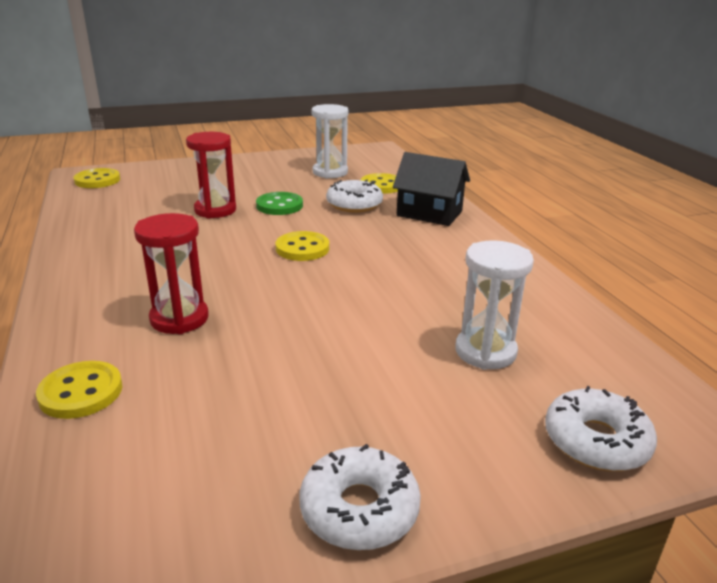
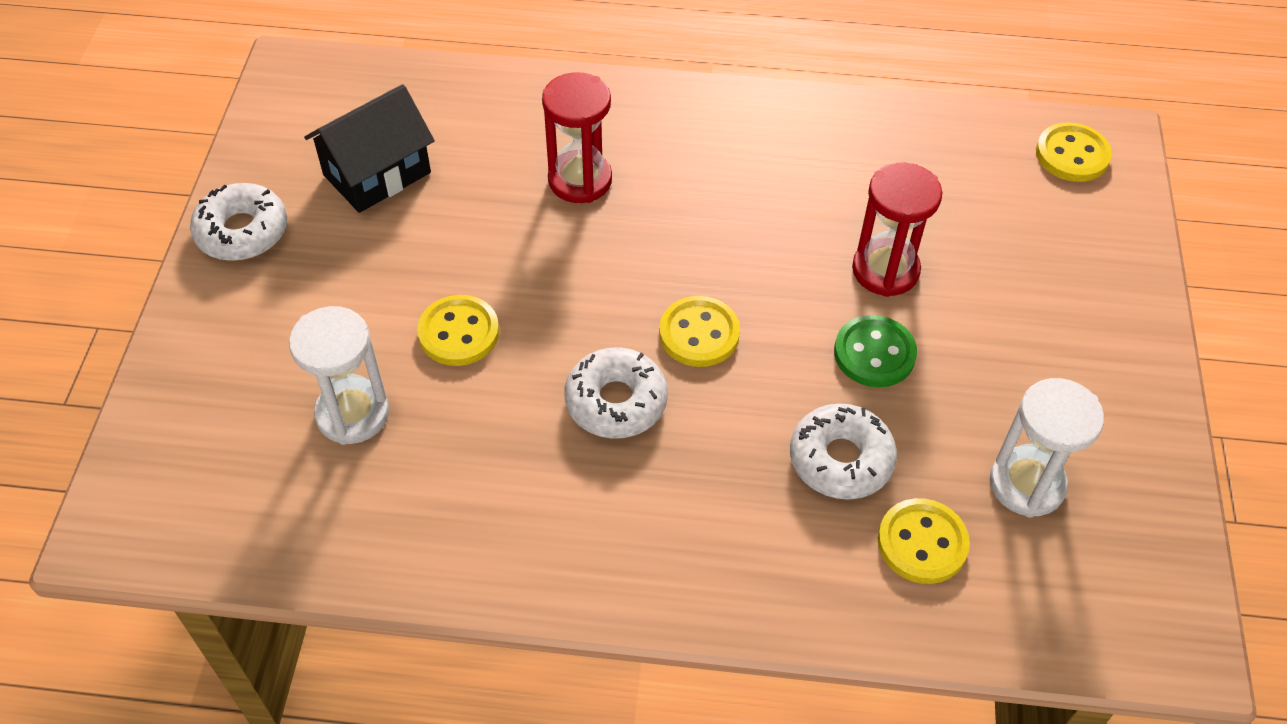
camera: 115 degrees right, 25 degrees up
(81, 392) = (494, 102): yellow button -> yellow button (459, 333)
(429, 213) = (754, 556): black house -> black house (377, 174)
(596, 441) = (178, 423): white donut -> white donut (616, 401)

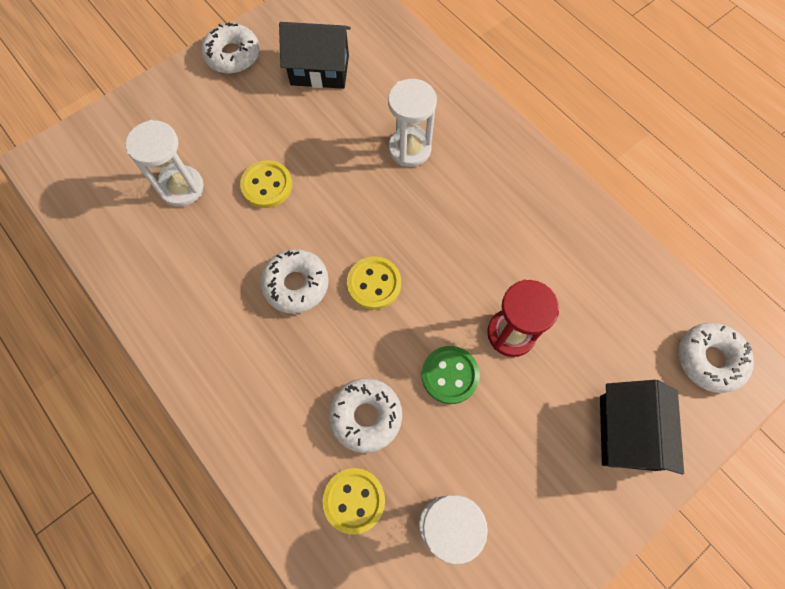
camera: 45 degrees right, 15 degrees up
(580, 180) = (409, 149): red hourglass -> white hourglass
(1072, 155) = (709, 359): yellow button -> white donut
(1079, 269) = (627, 432): none -> black house

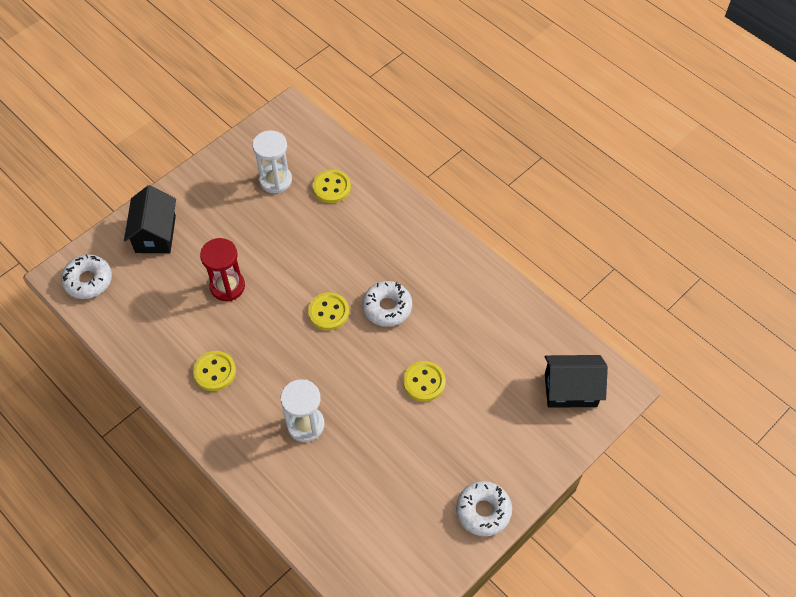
camera: 175 degrees right, 10 degrees down
(182, 188) = (494, 374): white hourglass -> none
(319, 70) = (395, 500): black house -> black house (570, 389)
(366, 416) = (328, 230): white donut -> none
(450, 375) = (272, 257): green button -> none
(518, 217) = (215, 372): none -> yellow button

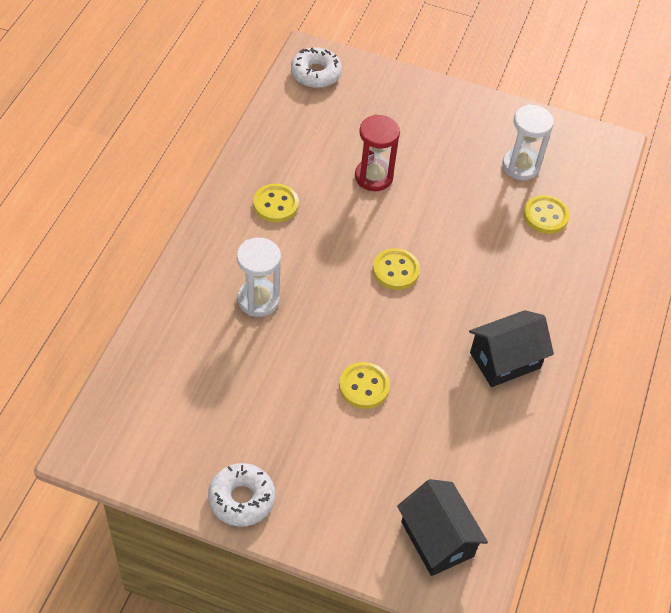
camera: 60 degrees right, 5 degrees down
(155, 234) = (395, 100): black house -> black house (505, 360)
(387, 307) = (433, 319): white donut -> none

